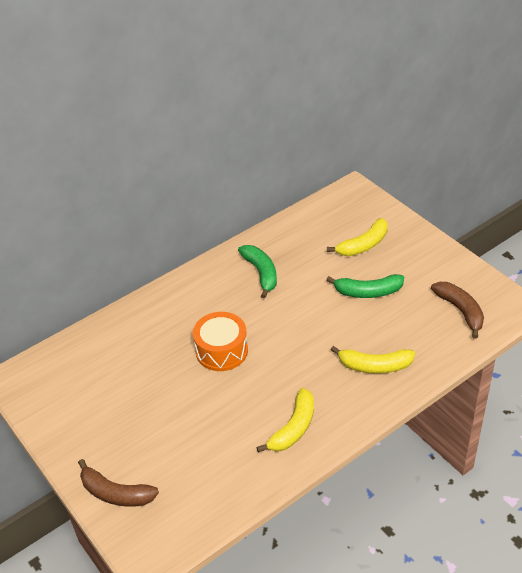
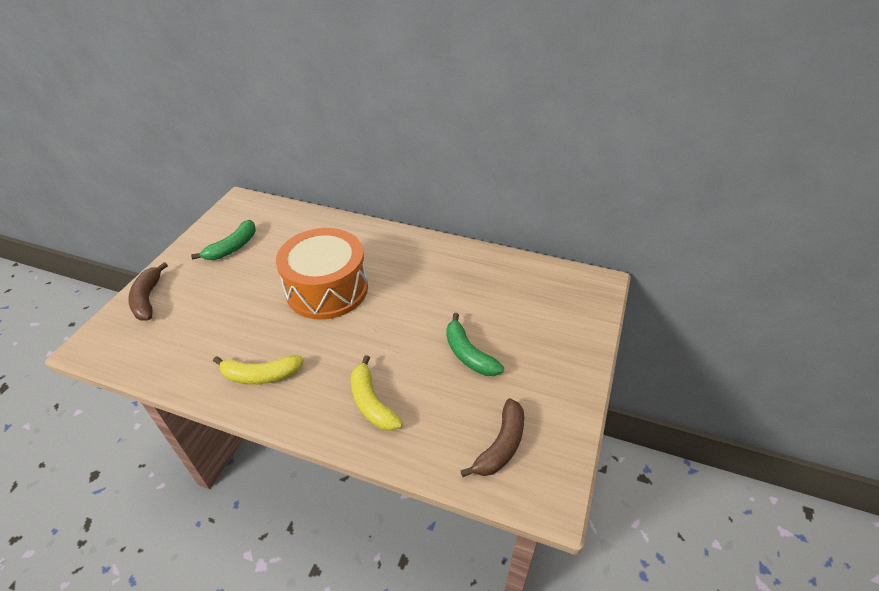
camera: 55 degrees right, 0 degrees up
(221, 350) = (327, 289): orange drum -> orange drum, size x1.62
(261, 273) = (435, 272): green banana -> green banana (232, 247)
(363, 245) = (530, 323): yellow banana -> none

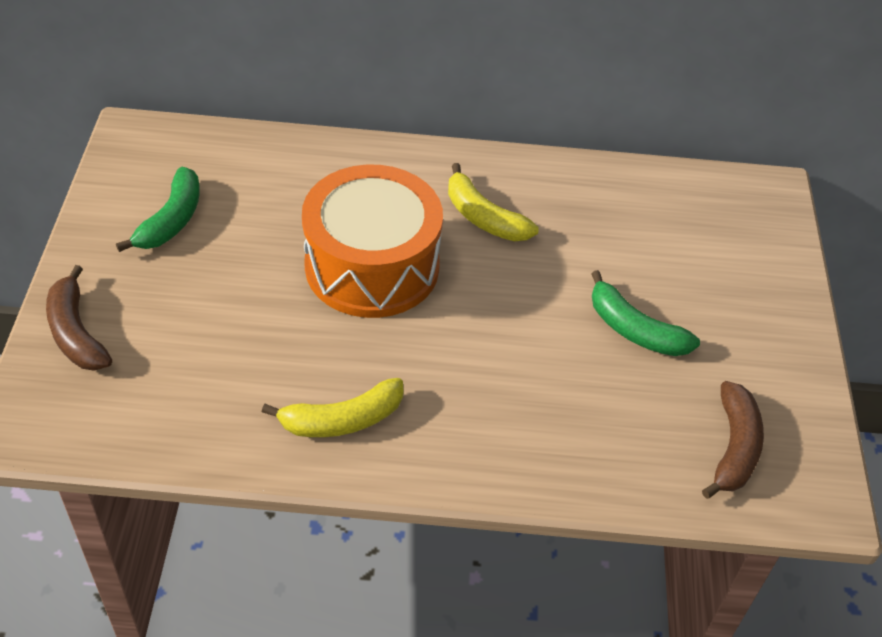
camera: 20 degrees left, 5 degrees up
(371, 403) = (530, 426): yellow banana -> yellow banana (483, 217)

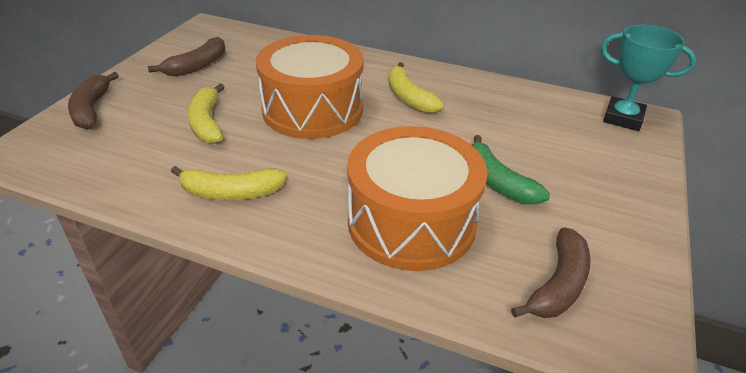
camera: 20 degrees right, 10 degrees down
(171, 220) = (197, 66): green banana -> brown banana
(248, 320) = (207, 123): none -> yellow banana
(562, 408) = (411, 222): none -> orange drum
(745, 197) = (623, 118): none -> turquoise trophy

